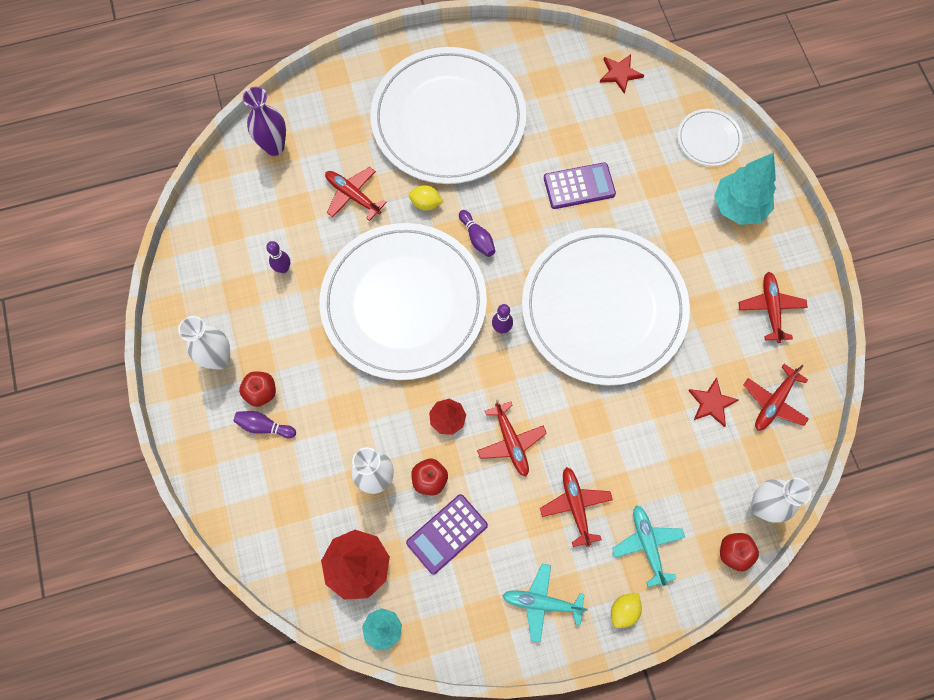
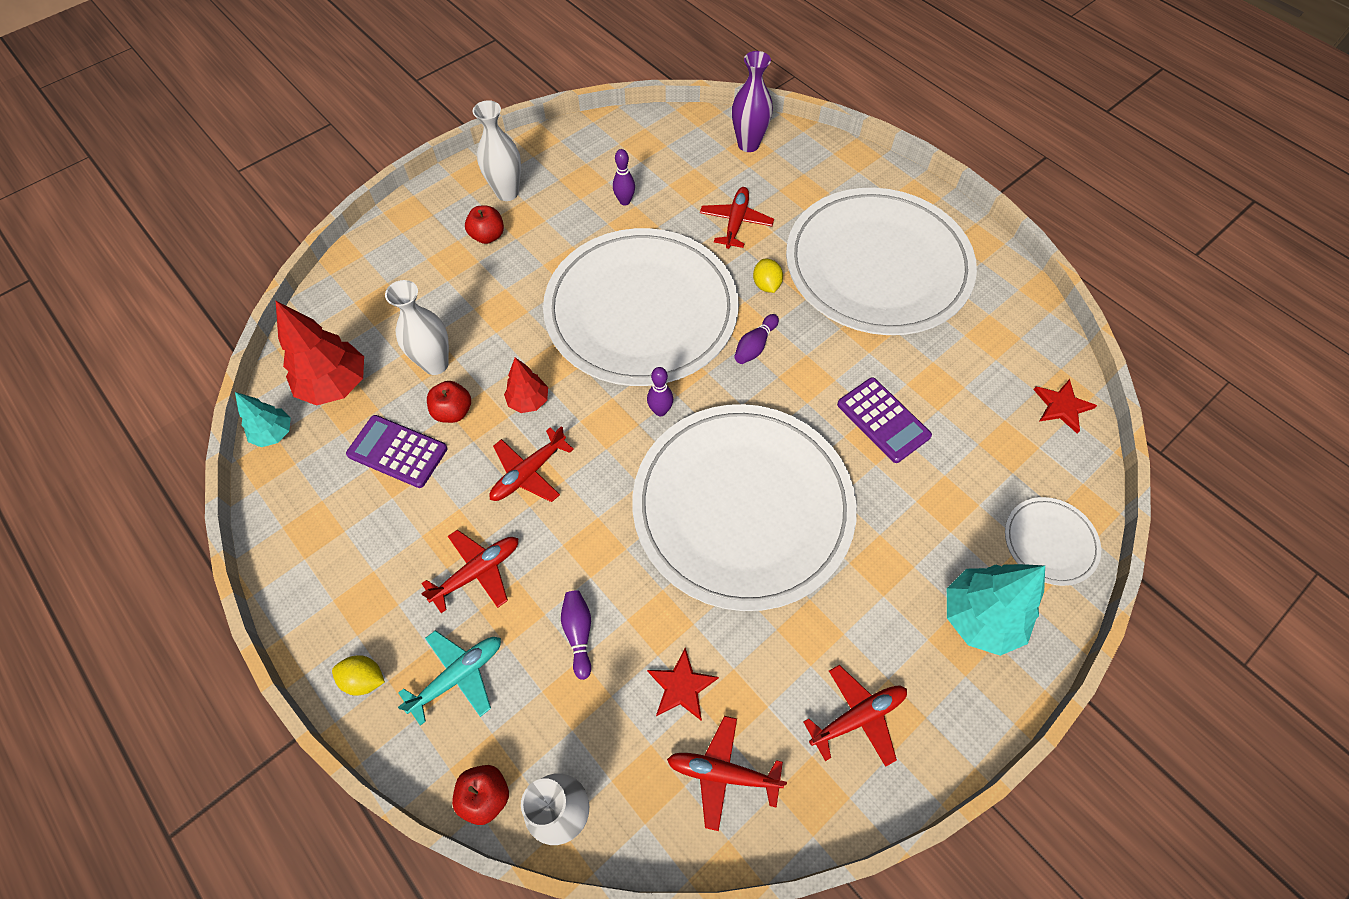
camera: 65 degrees right, 10 degrees down
(264, 426) = (454, 252): purple bowling pin -> purple bowling pin (578, 634)
(542, 602) = (347, 580): turquoise plane -> none

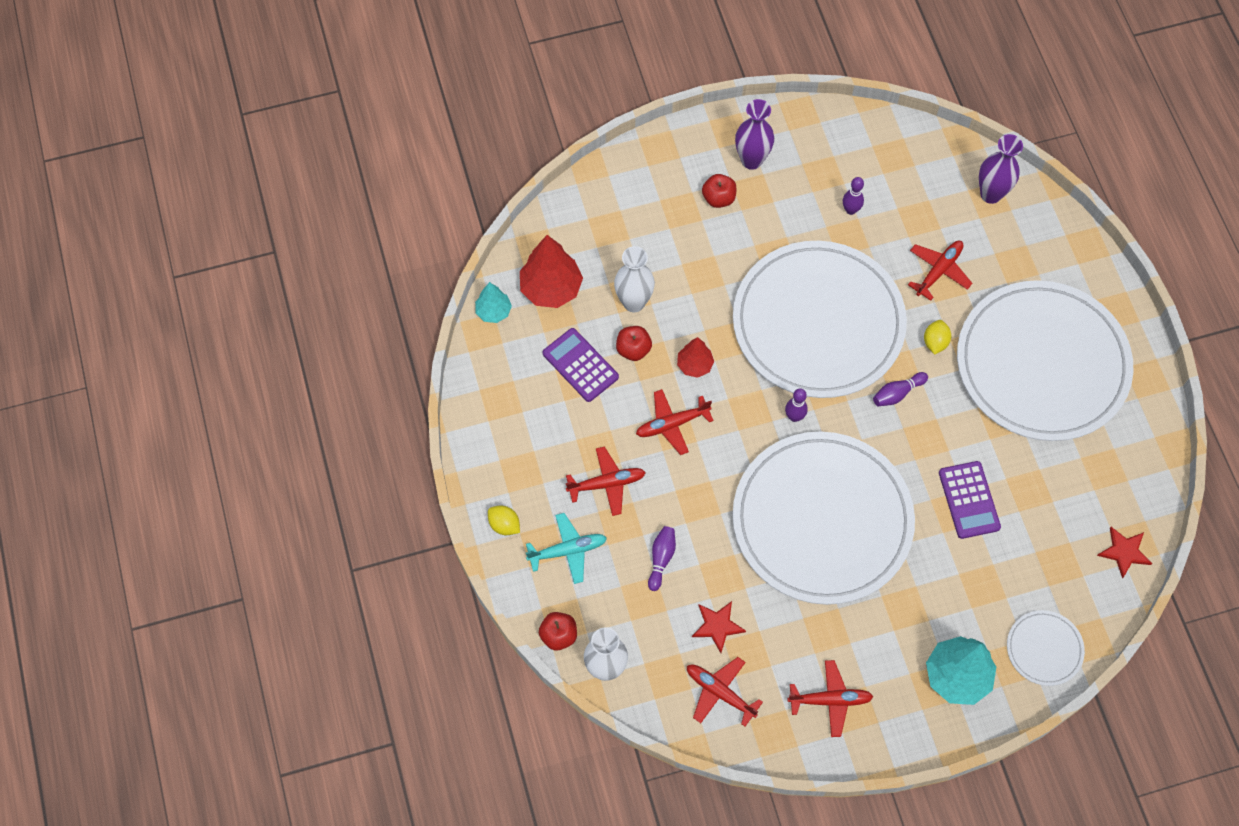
camera: 25 degrees right, 5 degrees up
(507, 193) = (751, 160): white vase -> purple vase

